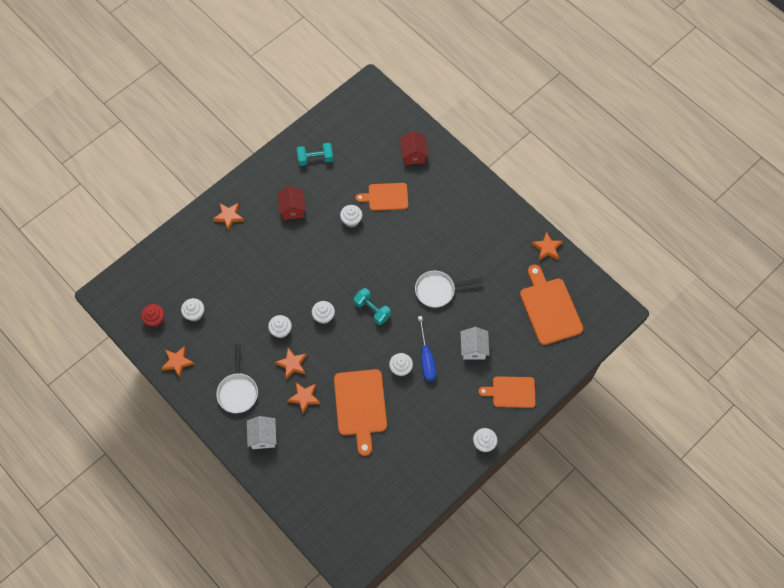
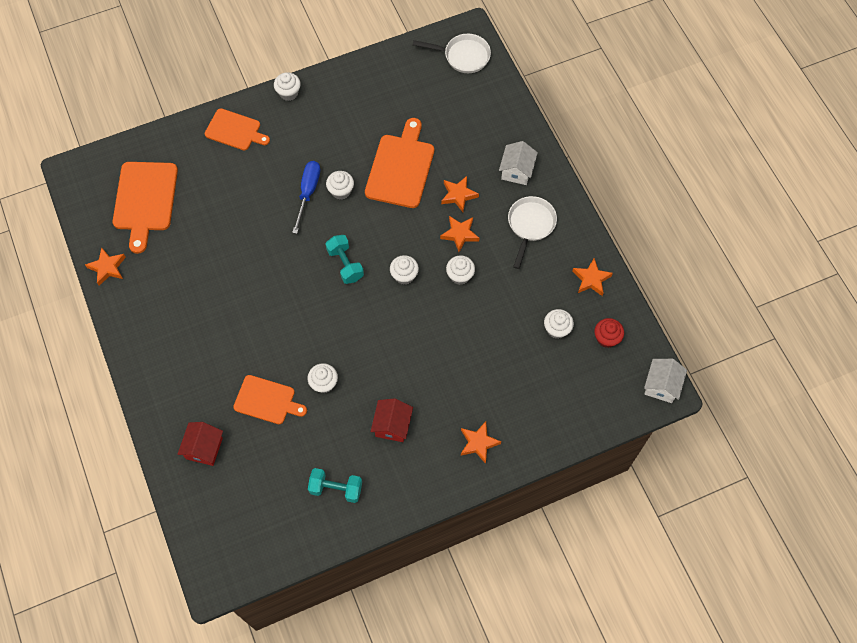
camera: 160 degrees left, 0 degrees up
(438, 290) = (259, 261): white pan -> white pan (463, 56)
(473, 348) = (251, 186): white house -> white house (661, 385)

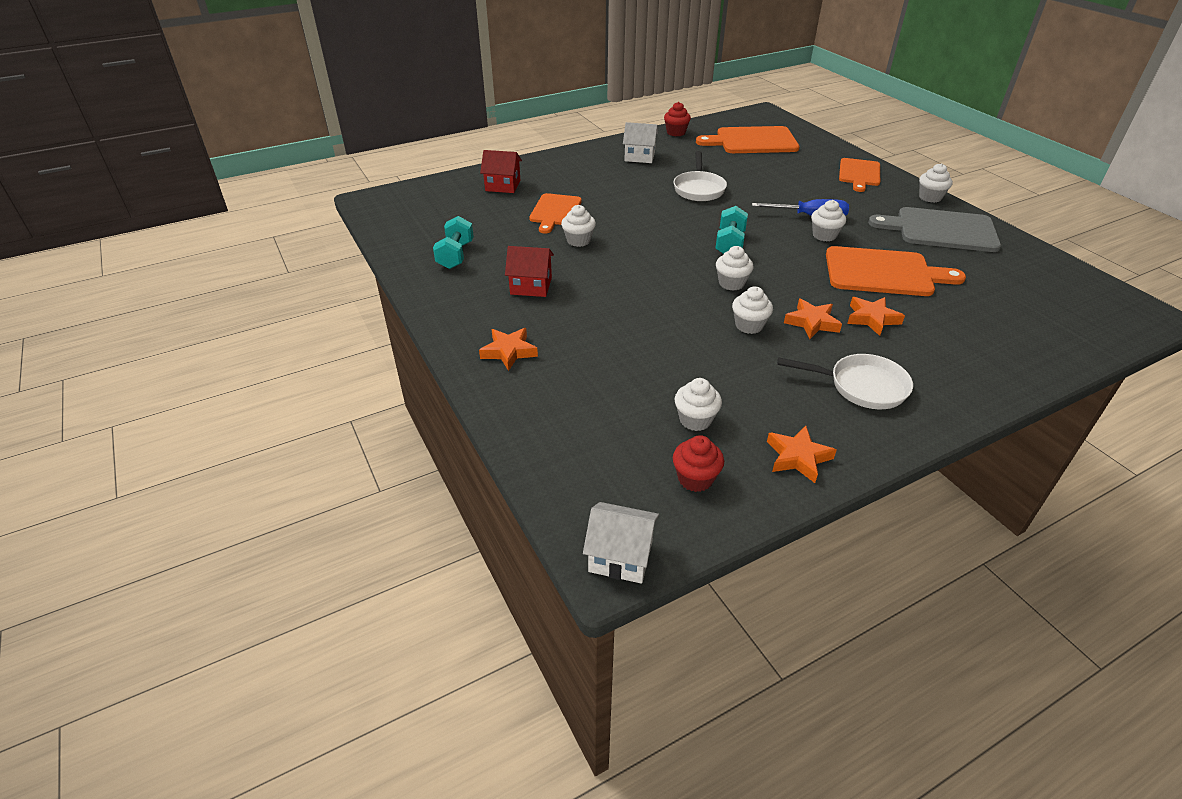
camera: 85 degrees right, 25 degrees down
(107, 268) = (676, 132): orange star -> red cupcake
(343, 106) = (941, 230): none -> grey cutting board
(345, 264) = (729, 244): turquoise dumbbell -> turquoise dumbbell turned 45 degrees counterclockwise
(463, 56) = (1103, 312): white pan -> white pan (699, 189)
(516, 171) = (947, 369): white house -> white house (639, 156)

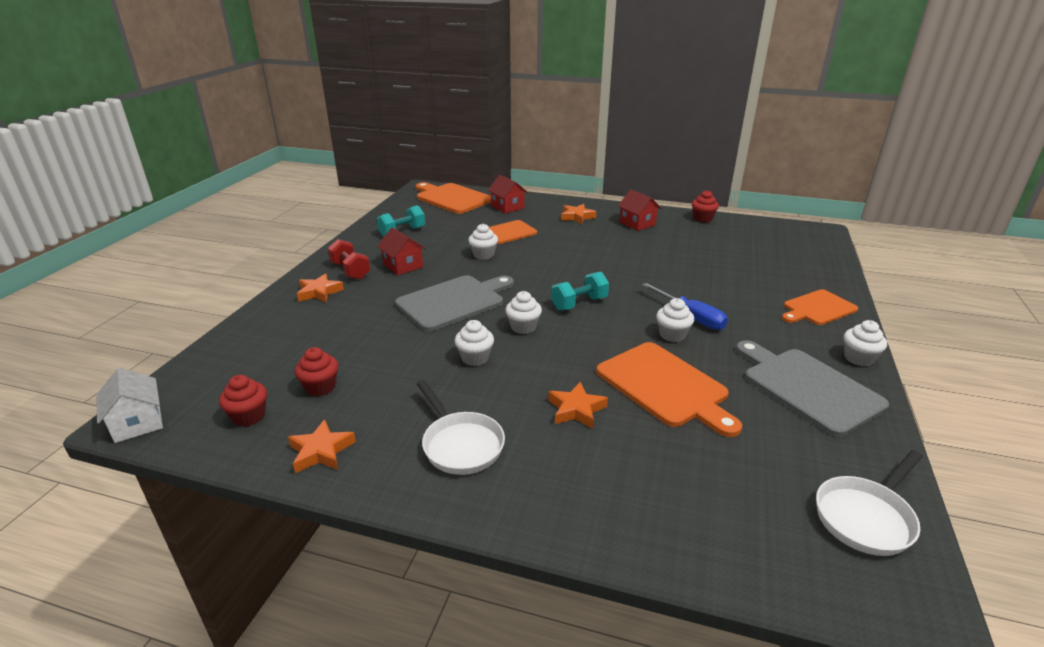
camera: 45 degrees right, 10 degrees down
(492, 317) = (350, 271): none -> red dumbbell
(639, 156) = (637, 224): white house -> red house
(642, 293) = (453, 302): none -> grey cutting board
(695, 420) = (320, 387): white cupcake -> red cupcake
(699, 189) = (637, 260): white pan -> white pan (866, 517)
(753, 141) = (760, 247): orange cutting board -> orange cutting board (452, 198)
(812, 322) = (522, 383): orange star -> orange star (577, 217)

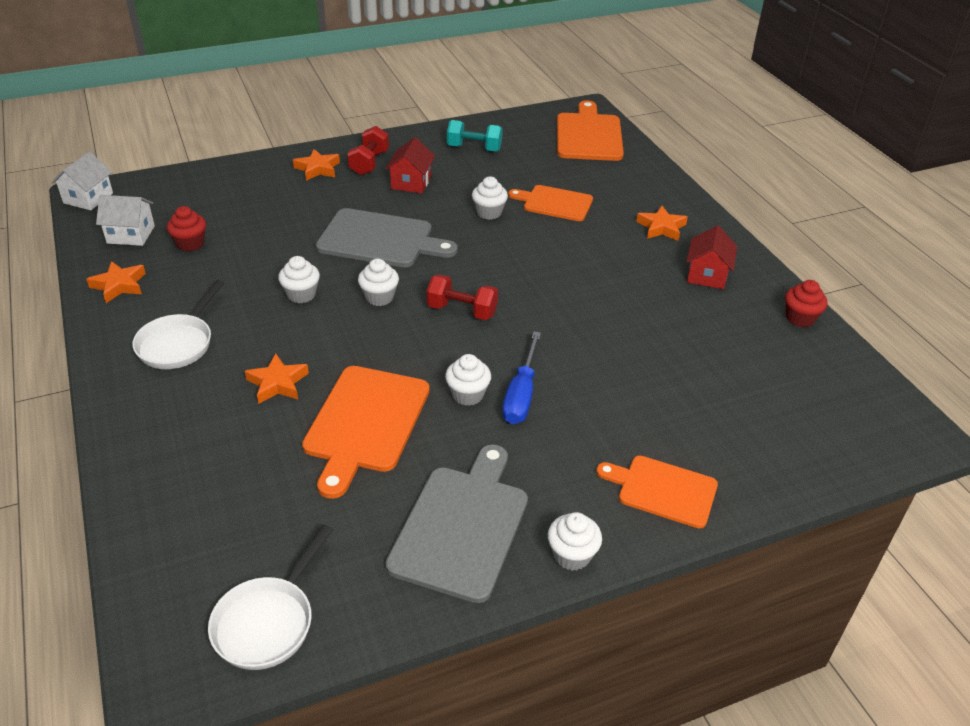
camera: 50 degrees right, 10 degrees up
(249, 416) = (131, 234): red cupcake -> white house
(507, 207) = (618, 175): red house -> none
(579, 303) = (462, 311): turquoise dumbbell -> red dumbbell
(866, 517) = (268, 622): white pan -> white pan turned 75 degrees counterclockwise

